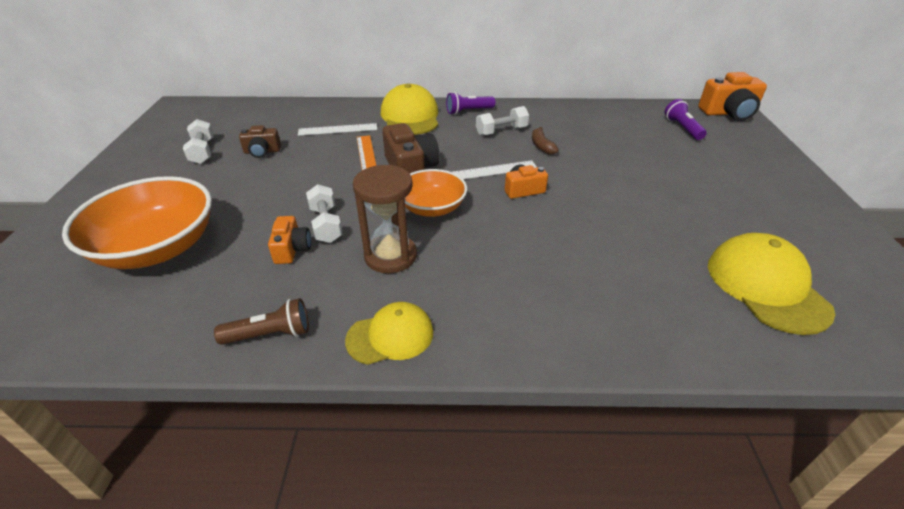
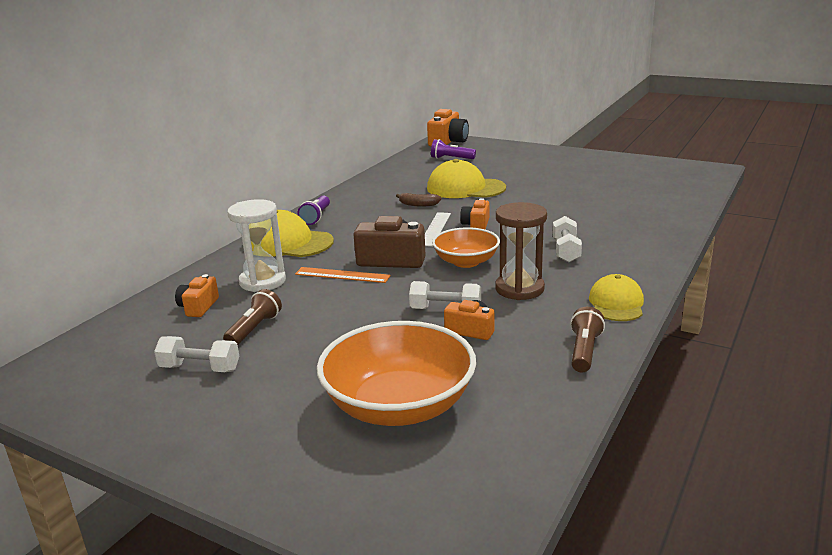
camera: 60 degrees left, 15 degrees down
(262, 151) = (254, 329): brown camera -> brown flashlight
(288, 121) = (198, 307): none -> orange camera
(338, 129) = (262, 281): white ruler -> white hourglass
(501, 131) = (373, 213): white dumbbell -> white dumbbell (566, 250)
(766, 286) = (641, 189): yellow cap -> yellow cap (465, 188)

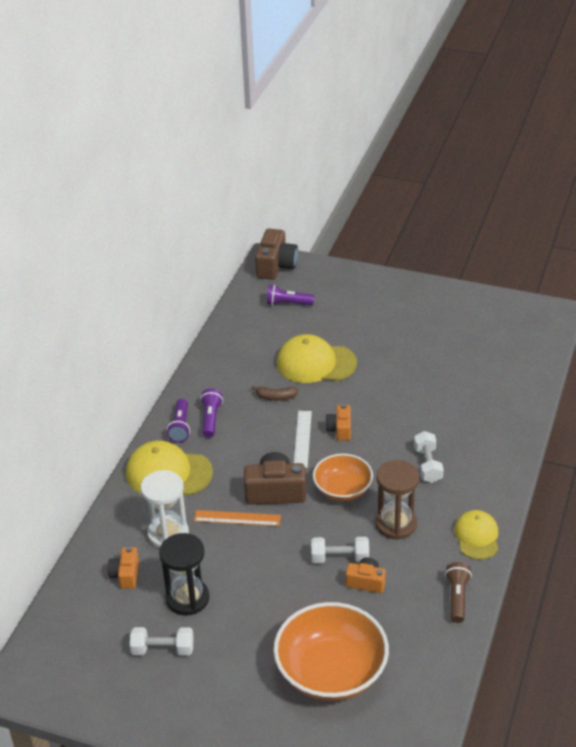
camera: 10 degrees left, 15 degrees up
(254, 329) = (187, 598): brown flashlight -> black hourglass
(348, 214) = (211, 419): none -> purple flashlight
(448, 142) = (276, 266): orange camera -> brown camera

